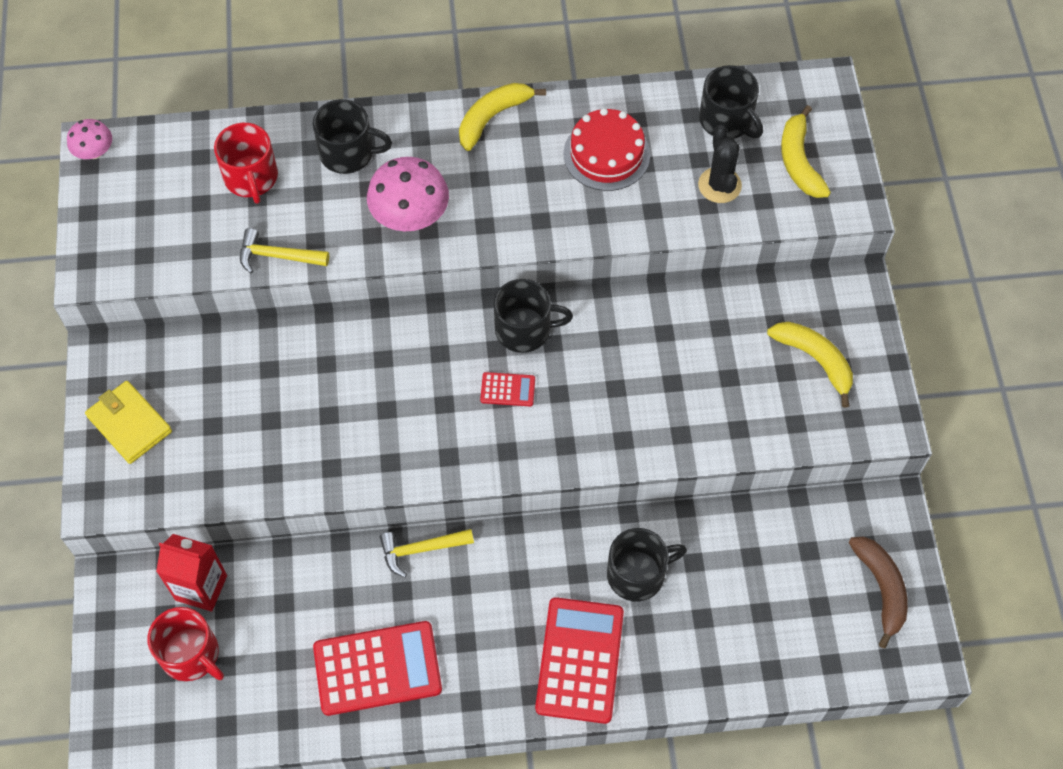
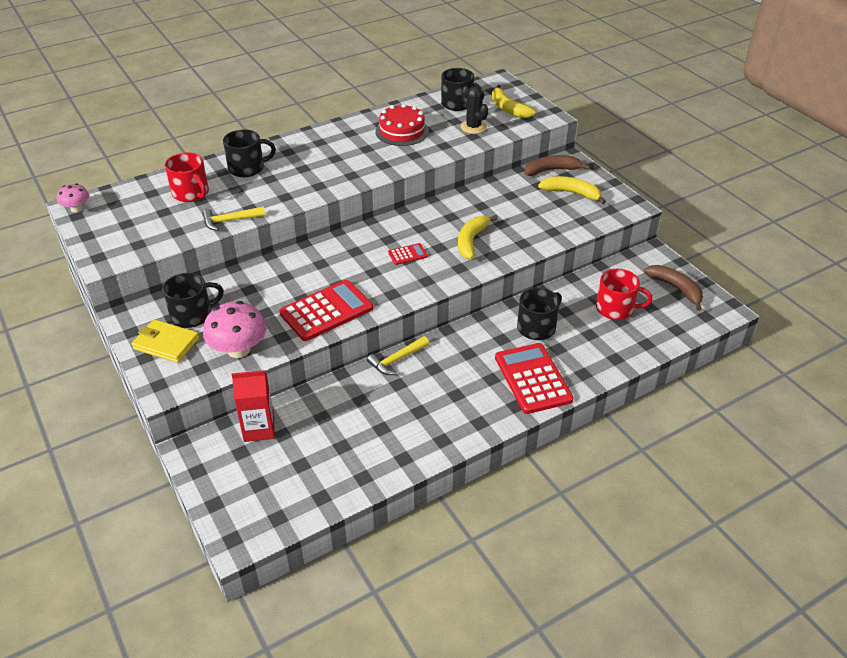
camera: 25 degrees left, 20 degrees down
(191, 654) = (272, 467): red mug -> red mug (616, 308)
(377, 668) = (407, 428): red calculator -> red calculator (326, 311)
(410, 216) = (303, 183): pink mushroom -> pink mushroom (238, 349)
(493, 118) = (326, 134): yellow banana -> yellow banana (471, 241)
(524, 329) = (399, 227): black mug -> black mug (192, 315)
(814, 298) = (552, 170): none -> brown banana

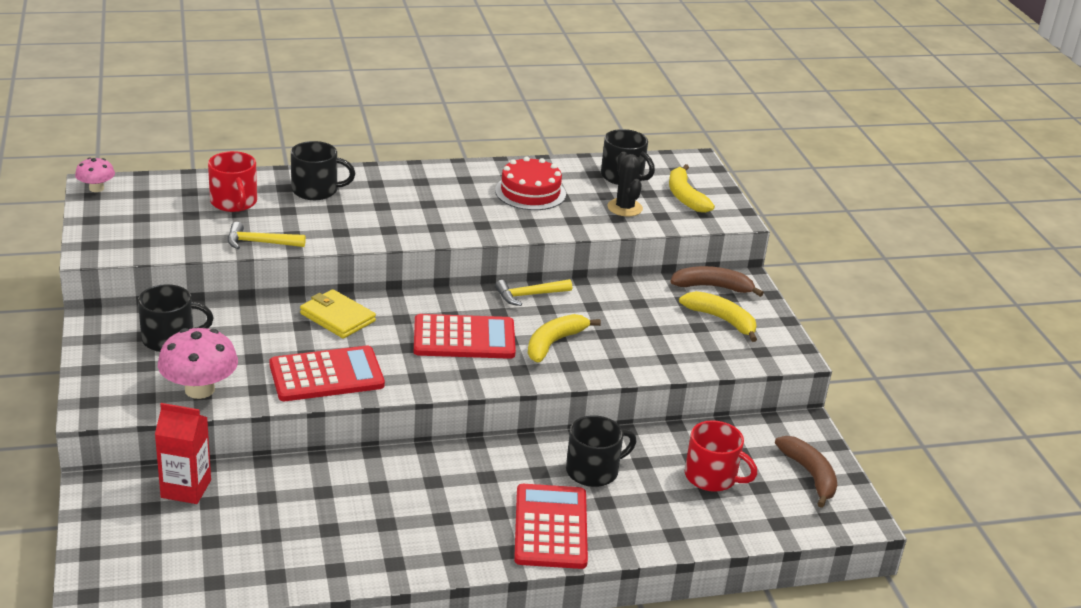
camera: 15 degrees right, 10 degrees down
(166, 343) = (122, 361): yellow wallet -> yellow wallet (337, 317)
(397, 360) = (393, 459): yellow hammer -> yellow hammer (529, 295)
(407, 254) = (464, 338): red calculator -> red calculator, size x2.16

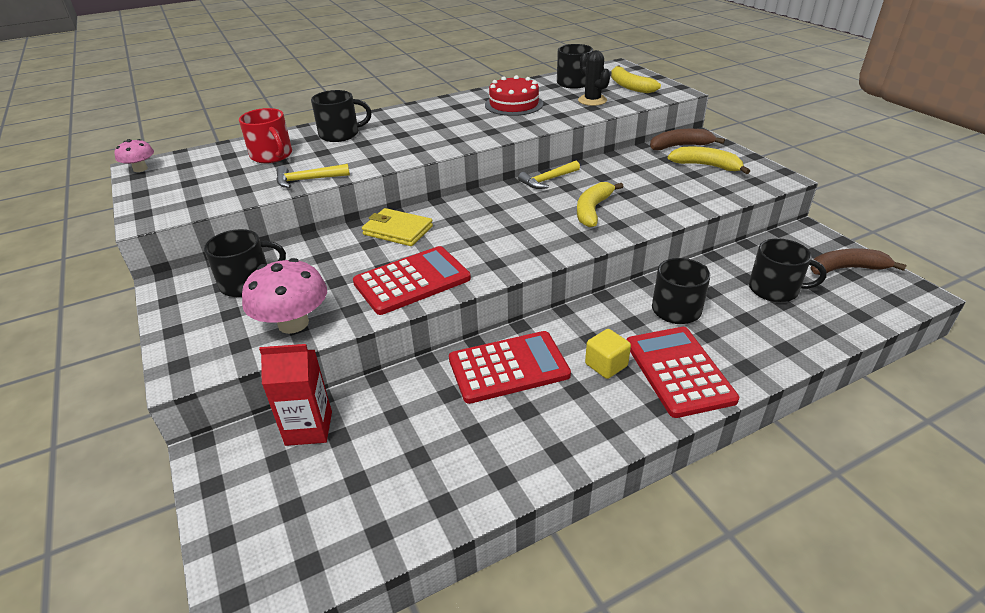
camera: 10 degrees left, 5 degrees up
(464, 338) = (516, 223): red calculator -> red calculator (508, 367)
(485, 504) = (606, 365): none -> yellow cube
(712, 477) = (775, 289): red mug -> black mug
(810, 475) = (846, 269): brown banana -> brown banana turned 60 degrees counterclockwise

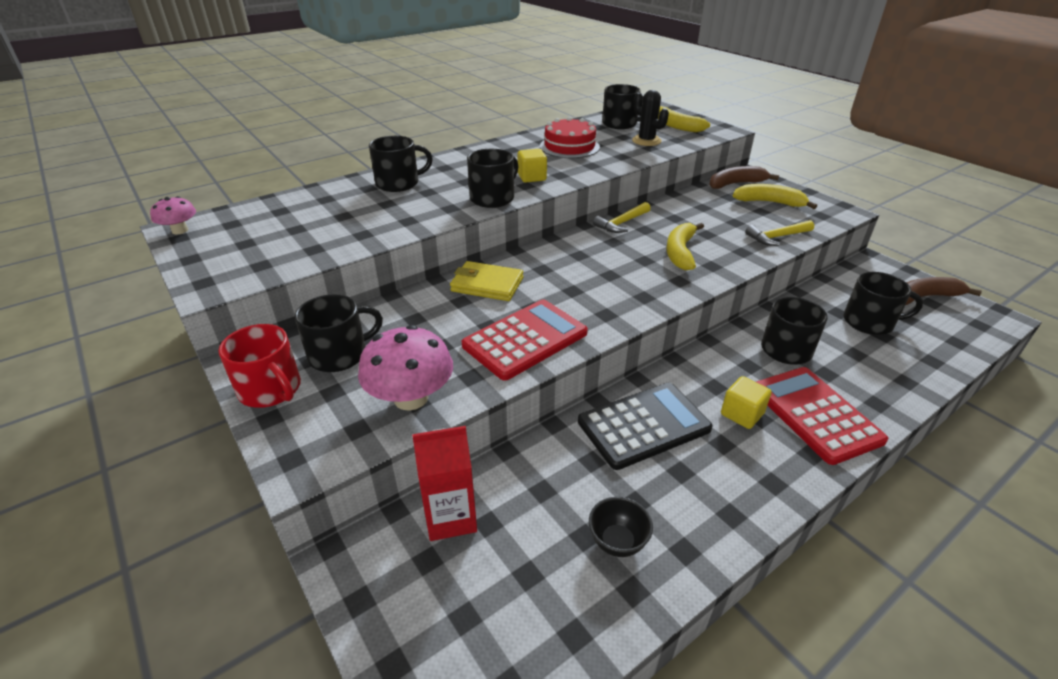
camera: 10 degrees left, 0 degrees up
(272, 155) = (331, 209): red mug -> red mug (271, 389)
(308, 180) = (384, 234): yellow hammer -> yellow hammer (777, 237)
(419, 151) = (493, 198): none -> black mug
(444, 463) = (617, 542): none -> black bowl
(464, 133) = (532, 177): none -> yellow cube
(508, 367) = (643, 425): red calculator -> black calculator

